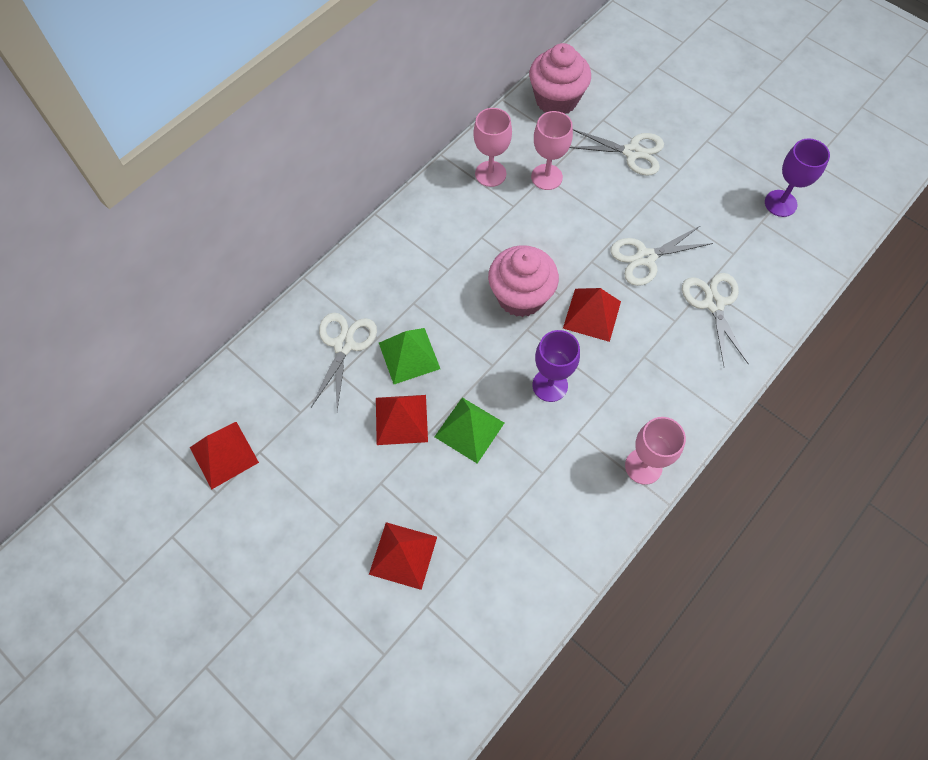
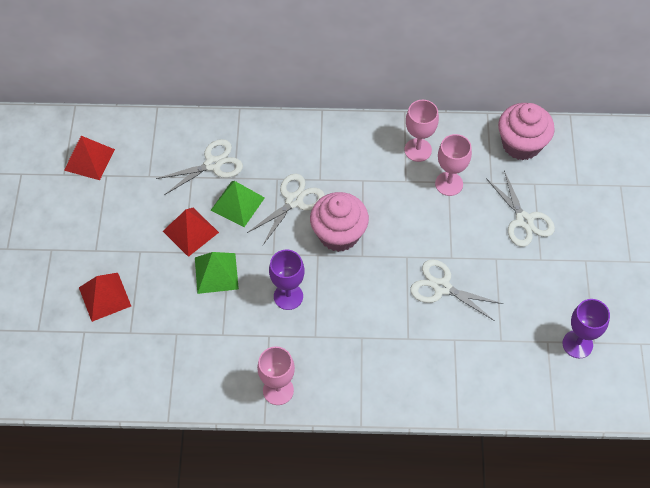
camera: 50 degrees right, 5 degrees down
(592, 314) = (364, 285): red pyramid -> none
(714, 303) = (445, 354): white scissors -> white scissors (294, 201)

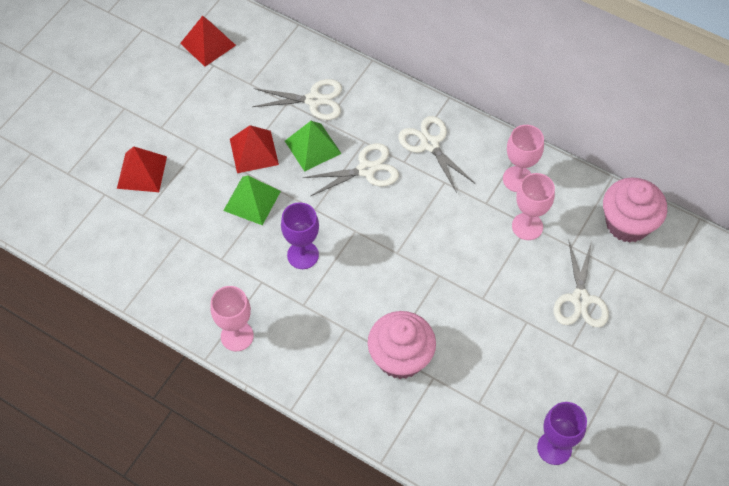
camera: 30 degrees right, 0 degrees up
(339, 234) = (388, 221): pink cupcake -> pink cupcake (400, 357)
(442, 287) = (454, 321): white scissors -> white scissors (430, 144)

